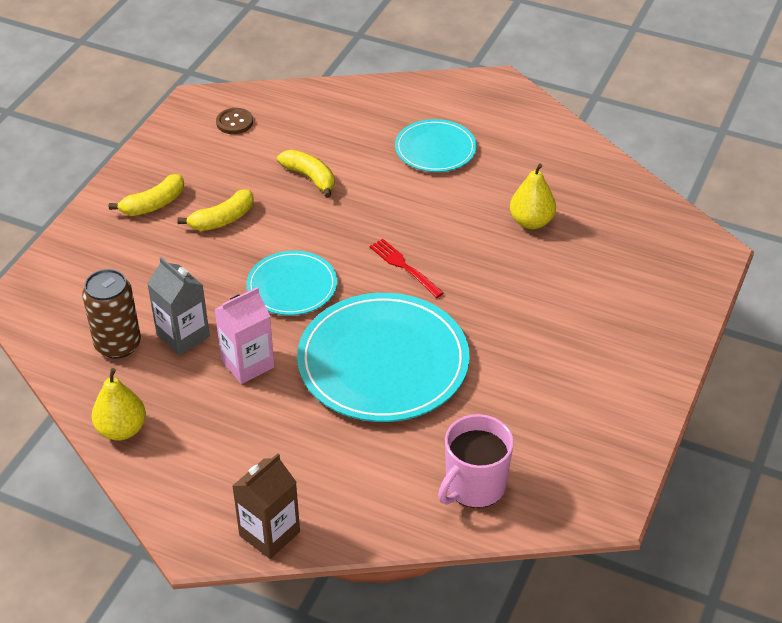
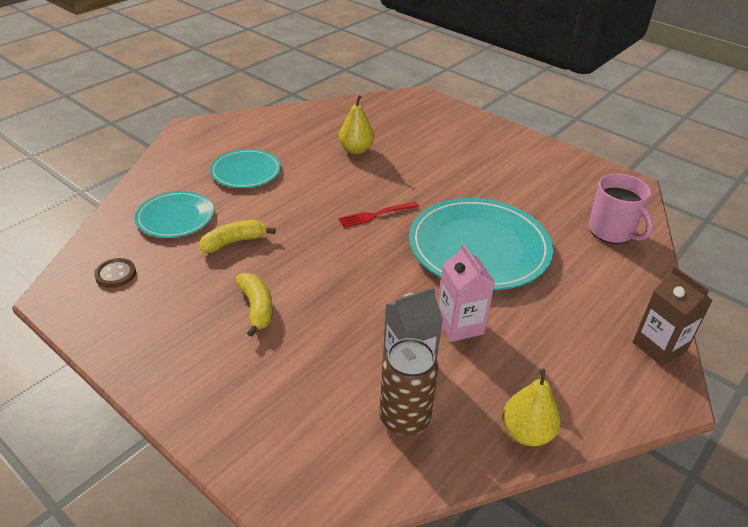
camera: 75 degrees left, 5 degrees down
(153, 204) = (200, 355): yellow banana -> none
(292, 286) = (371, 279): turquoise plate -> turquoise plate (175, 217)

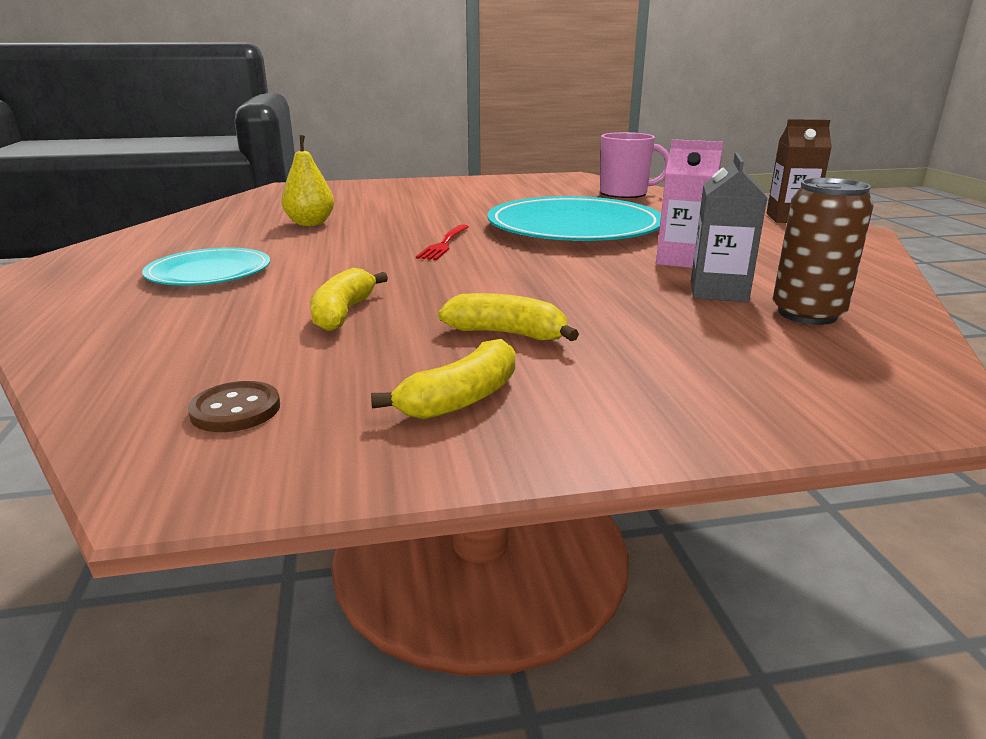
camera: 50 degrees left, 15 degrees down
(171, 329) = (461, 398): none -> yellow banana
(175, 217) = (198, 332): turquoise plate -> none
(526, 433) = (867, 277): yellow pear -> none

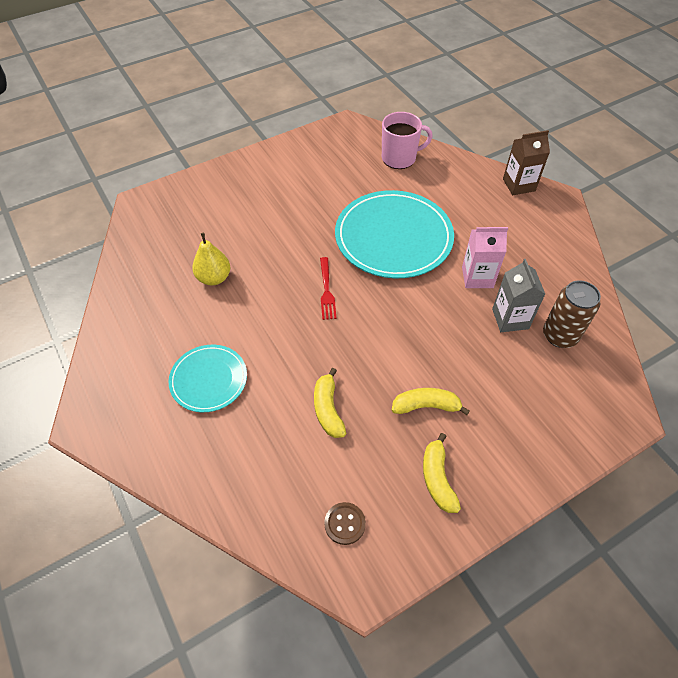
camera: 20 degrees left, 30 degrees up
(461, 398) = (437, 478): yellow banana -> yellow banana turned 150 degrees clockwise

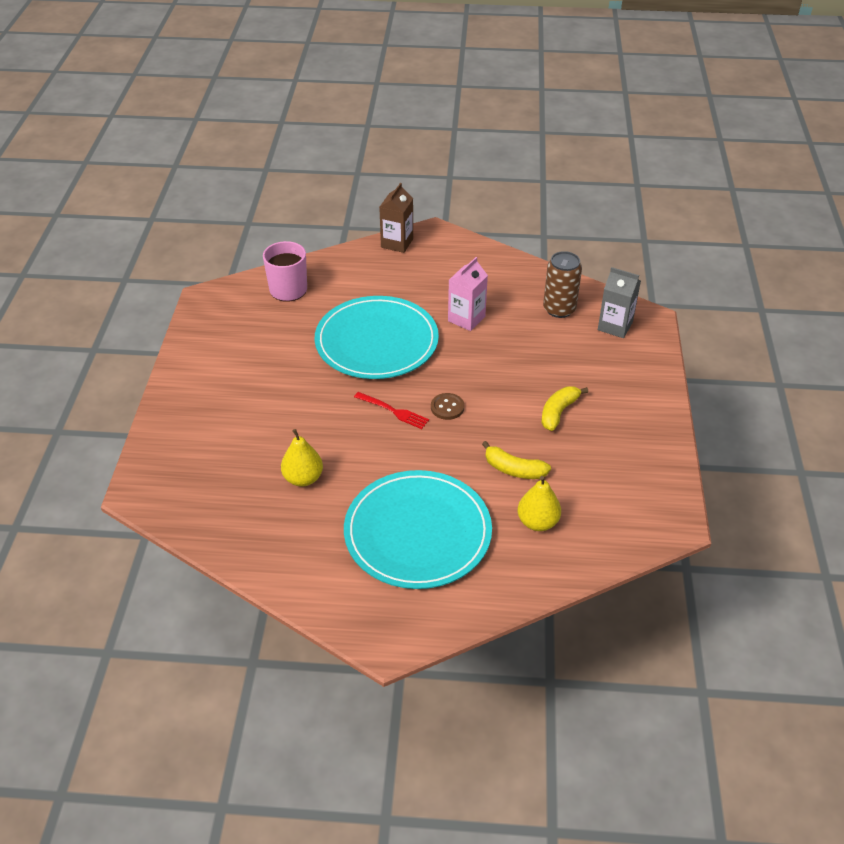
camera: 55 degrees left, 10 degrees down
(208, 379) = (417, 532): turquoise plate -> turquoise plate, size x1.80
(279, 461) = (537, 522): none -> yellow pear
(345, 524) = (620, 509): brown button -> brown button (447, 407)
(437, 478) = (623, 439): yellow banana -> none
(510, 319) = (521, 324): grey carton -> grey carton (615, 326)

